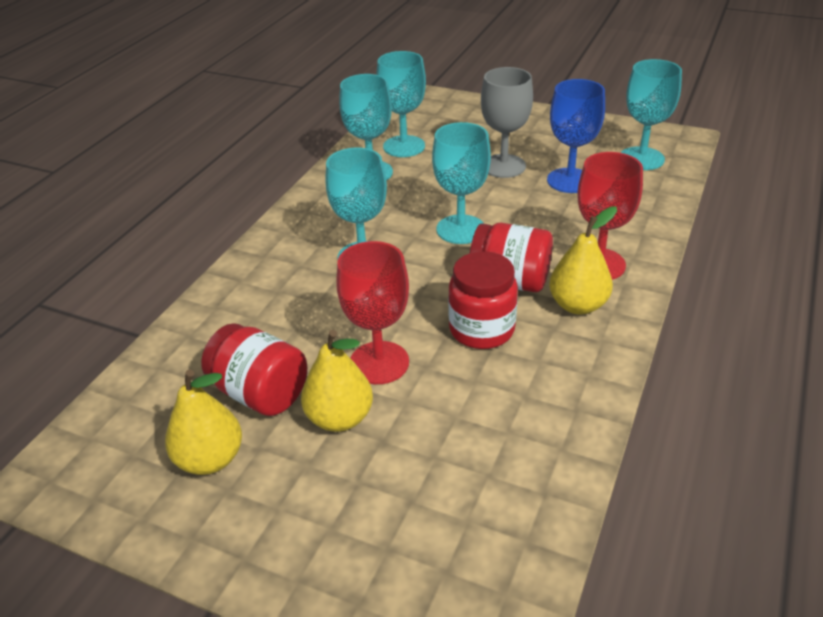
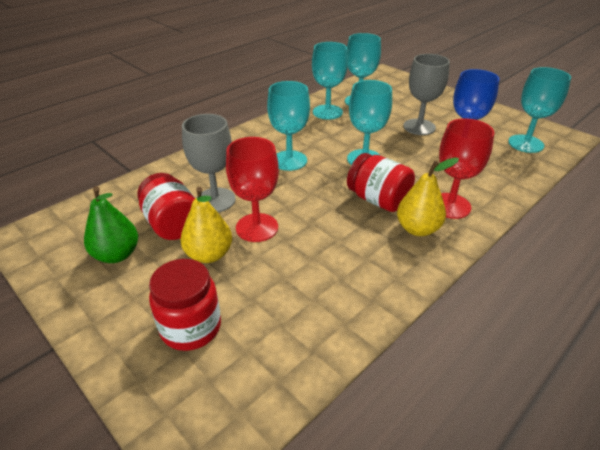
camera: 20 degrees right, 0 degrees up
(210, 459) = (117, 255): yellow pear -> green pear
(297, 341) = (215, 200): none -> grey goblet
(481, 329) = (338, 226): red jar -> red jar (191, 327)

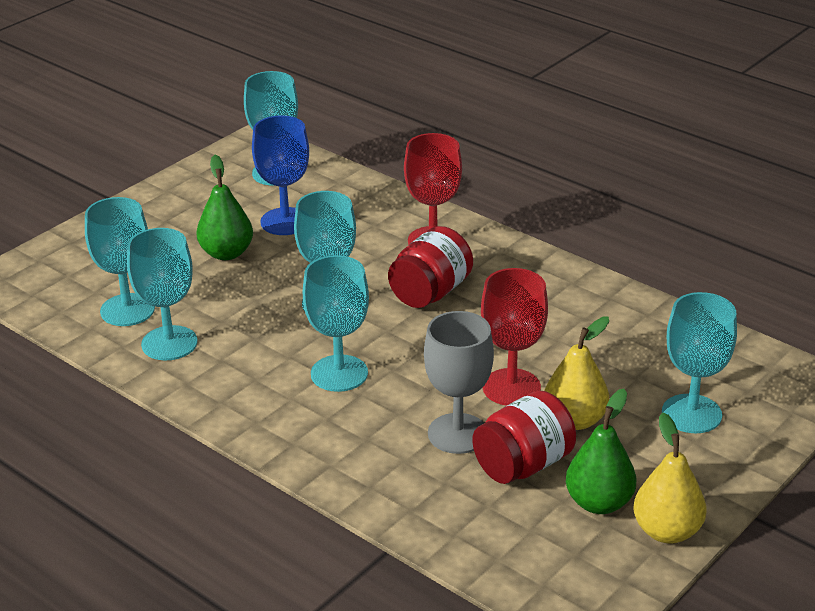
camera: 95 degrees left, 5 degrees down
(191, 327) = (691, 414): red jar -> turquoise goblet
(417, 229) = (484, 266): yellow pear -> yellow pear (667, 531)
(419, 127) = (226, 253): grey goblet -> green pear

